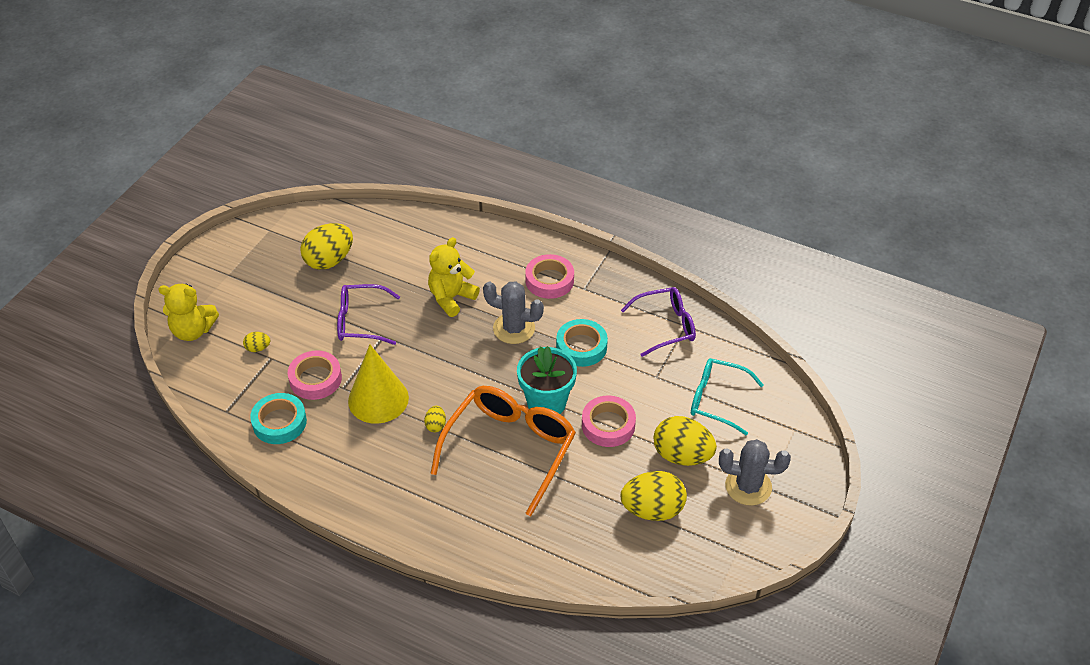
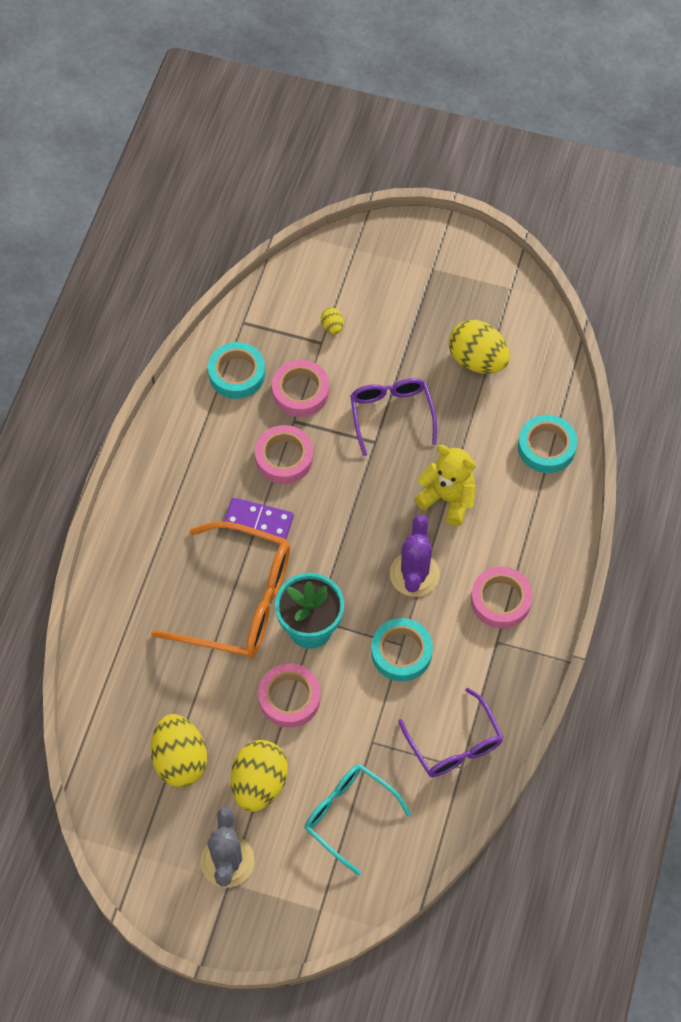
camera: 80 degrees right, 15 degrees up
(193, 331) = (344, 260): yellow teddy bear -> none
(378, 399) = (284, 458): yellow cone -> pink tape
(423, 233) = (546, 447): none -> turquoise tape
(435, 425) = (258, 521): yellow egg -> purple domino
(514, 328) = (414, 574): grey cactus -> purple cactus
(716, 400) = (348, 815): turquoise glasses -> turquoise glasses turned 60 degrees counterclockwise

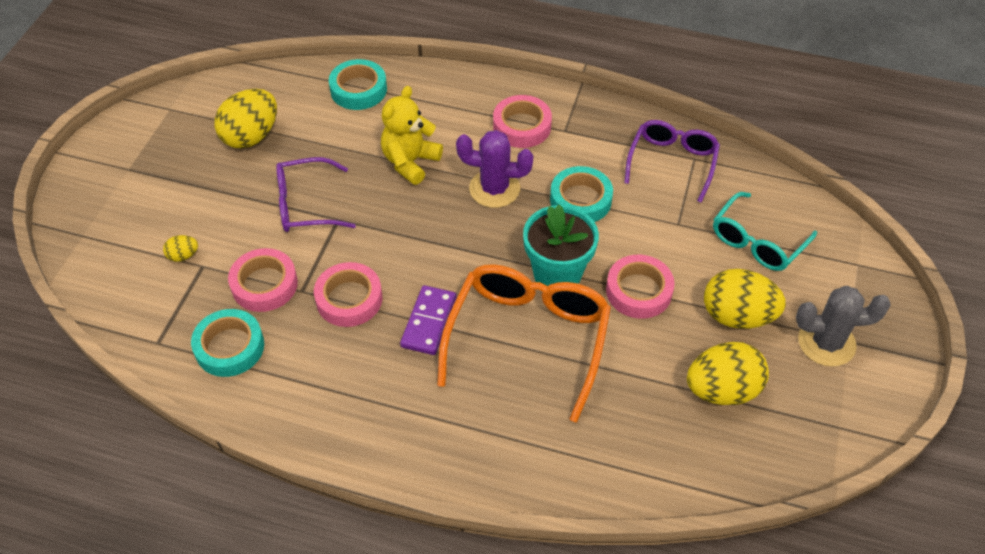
camera: 90 degrees left, 10 degrees down
(454, 744) = (672, 162): purple glasses -> purple glasses turned 45 degrees counterclockwise

